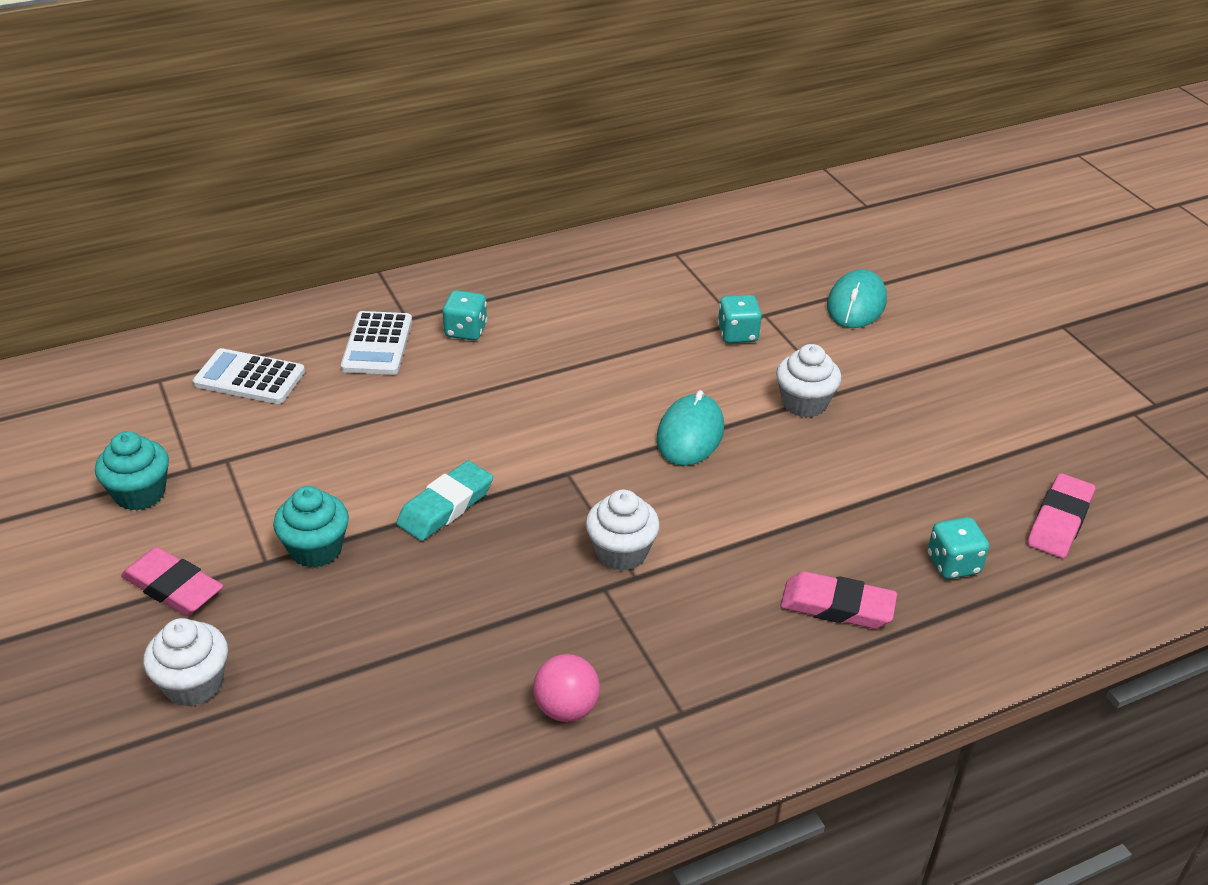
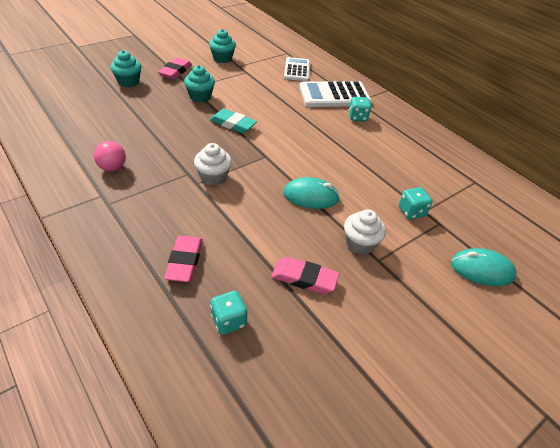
camera: 75 degrees right, 5 degrees up
(194, 684) = (128, 82): white cupcake -> turquoise cupcake
(377, 344) = (334, 95): white calculator -> white calculator, size x1.53
(1059, 521) = (287, 393): pink eraser -> pink eraser (304, 278)

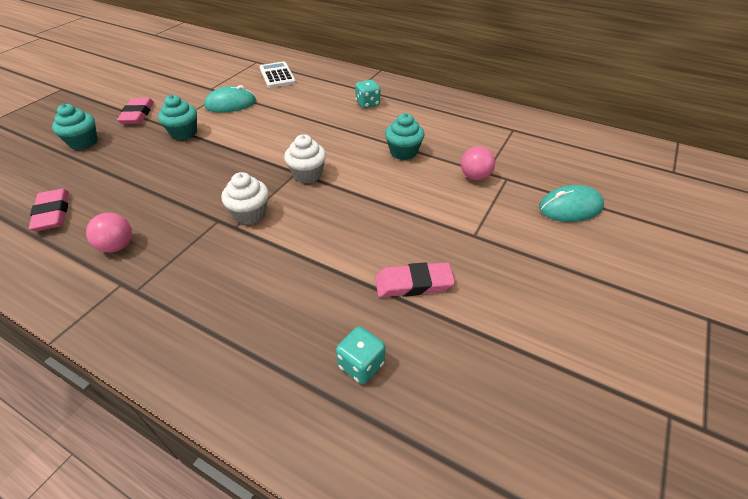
camera: 20 degrees left, 0 degrees up
(184, 261) = (270, 320): pink eraser -> pink eraser (53, 213)
(222, 58) = (187, 86): turquoise cupcake -> turquoise cupcake (403, 152)
(233, 124) = (239, 150): turquoise eraser -> none
(311, 196) = (368, 196): turquoise mouse -> turquoise mouse (230, 104)
(334, 95) = (331, 89): white calculator -> none
(360, 244) = (446, 226): white cupcake -> white cupcake (307, 174)
(411, 211) = (475, 177): turquoise dice -> pink ball

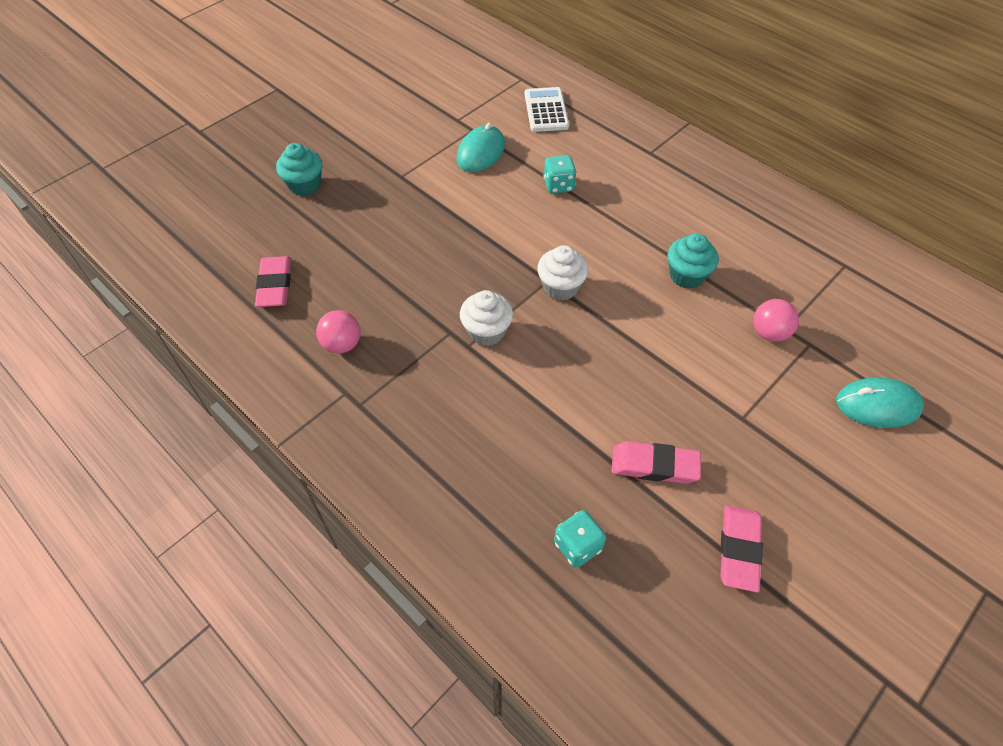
camera: 15 degrees right, 10 degrees up
(138, 114) = (367, 150): pink eraser -> pink eraser (739, 549)
(184, 133) = (420, 192): turquoise cupcake -> none
(230, 104) = (480, 152): turquoise mouse -> turquoise mouse turned 60 degrees counterclockwise
(367, 104) = (658, 183): turquoise dice -> turquoise dice (558, 185)

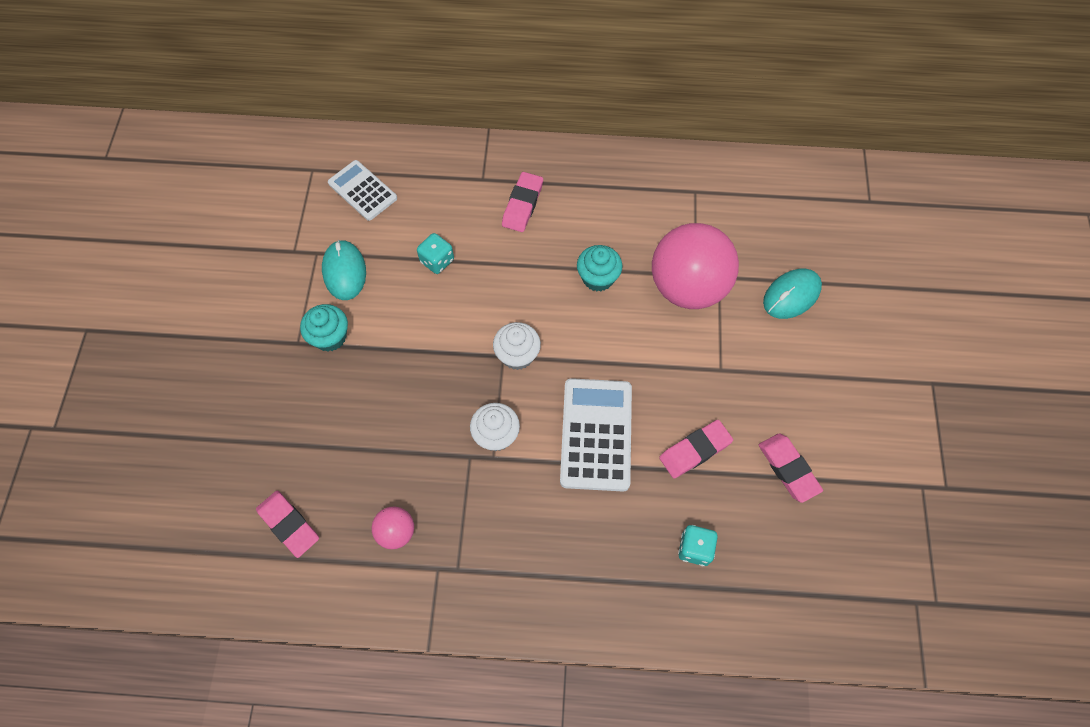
camera: 40 degrees left, 10 degrees up
(304, 185) = (218, 412): turquoise cupcake -> turquoise cupcake (330, 337)
(572, 389) = (596, 434): none -> white calculator
(668, 187) = (522, 205): none -> pink eraser
(769, 333) = (687, 287): pink ball -> pink ball, size x2.27

